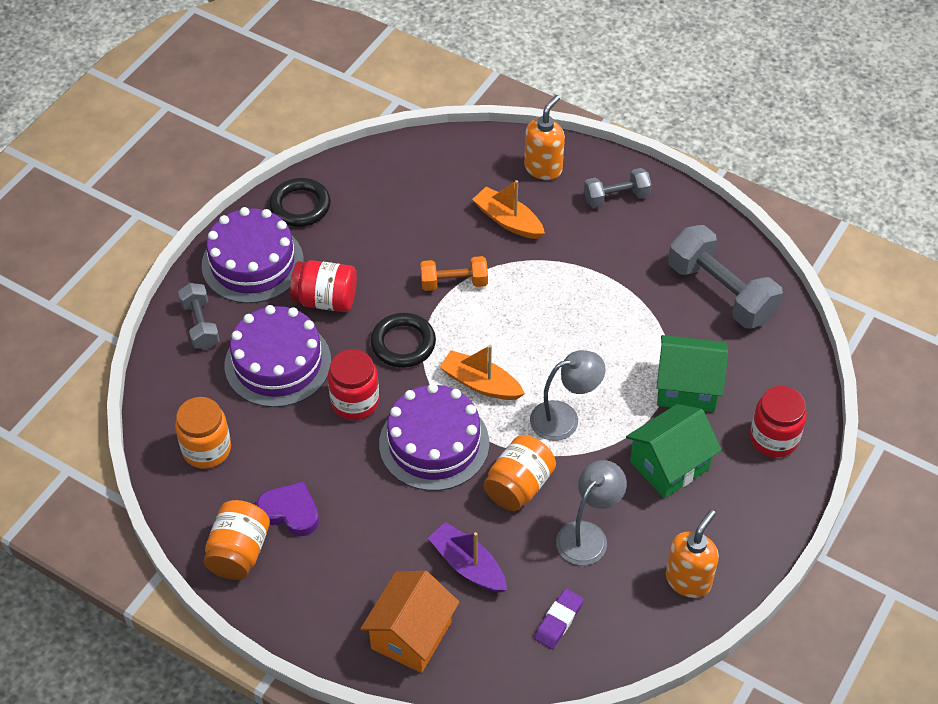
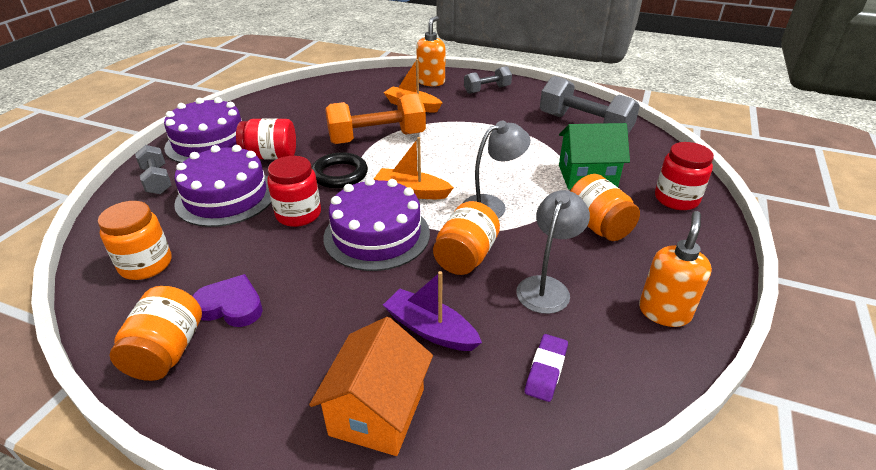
camera: 10 degrees left, 15 degrees down
(300, 206) = (251, 111): black ring -> none
(454, 283) = (377, 138): orange dumbbell -> orange dumbbell, size x1.75
(669, 465) = (598, 226): green house -> orange jar

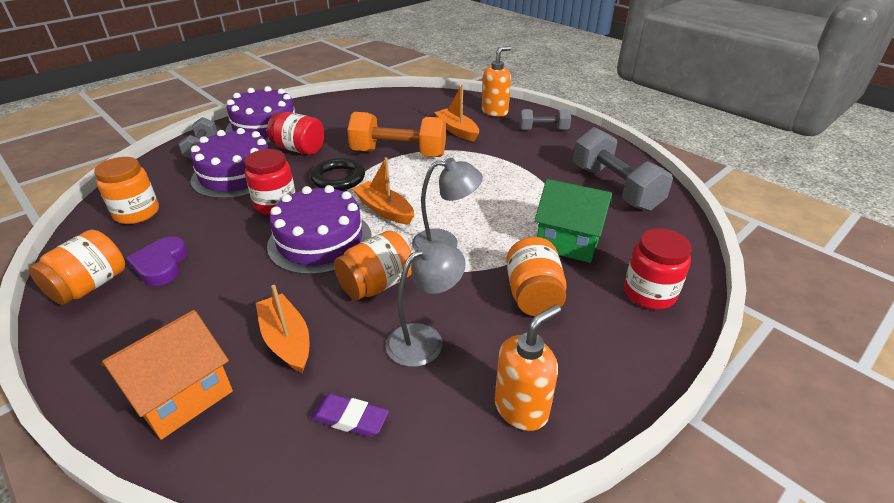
camera: 25 degrees right, 0 degrees up
(231, 306) = (161, 265): purple heart -> purple heart turned 135 degrees counterclockwise
(430, 329) = (286, 340): purple boat -> orange boat
(546, 370) = (350, 418): purple eraser -> purple eraser turned 60 degrees clockwise

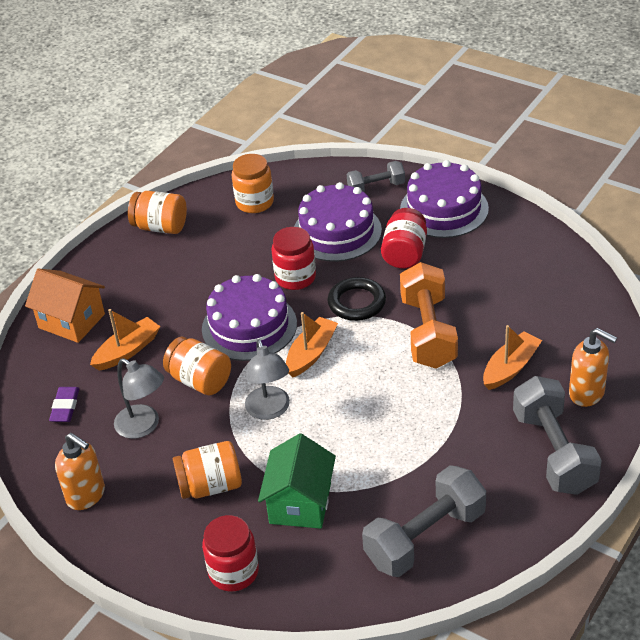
camera: 80 degrees right, 5 degrees up
(161, 265) = (192, 250): purple heart -> none
(543, 130) = (554, 452): grey dumbbell -> grey dumbbell, size x1.75

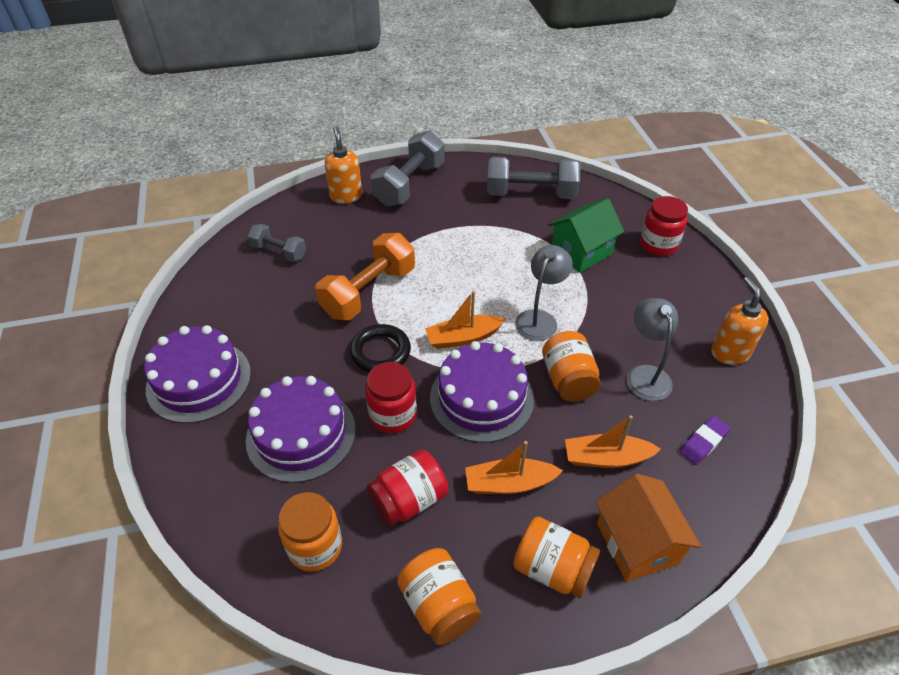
camera: 140 degrees left, 5 degrees up
(210, 486) = (630, 299): orange jar -> orange jar (552, 568)
(376, 187) = (202, 455): grey dumbbell -> grey dumbbell (279, 252)
(405, 253) = (288, 365): red jar -> red jar (409, 500)
(510, 368) = (360, 236): orange boat -> orange boat (509, 483)

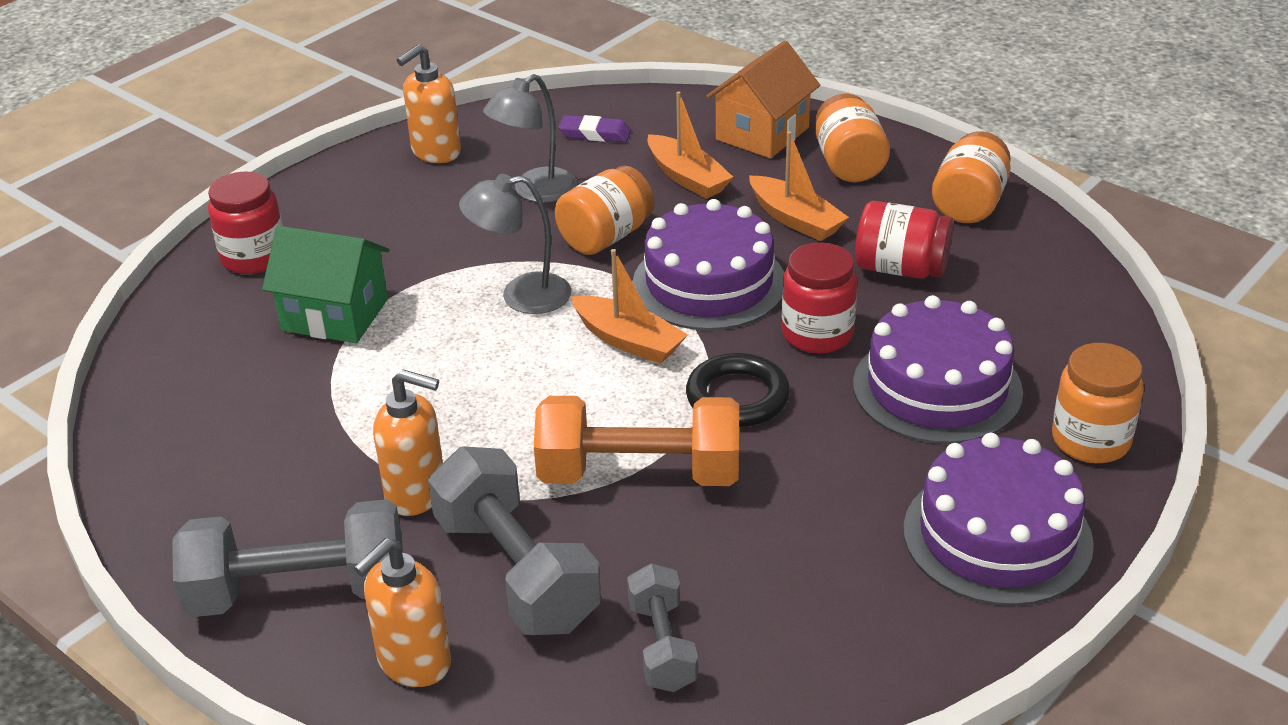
camera: 125 degrees left, 10 degrees down
(315, 546) = (1030, 299): orange jar -> orange jar (1090, 440)
(429, 228) = (417, 493): none -> orange soap dispenser
(530, 194) = (210, 424): grey dumbbell -> grey dumbbell (516, 572)

